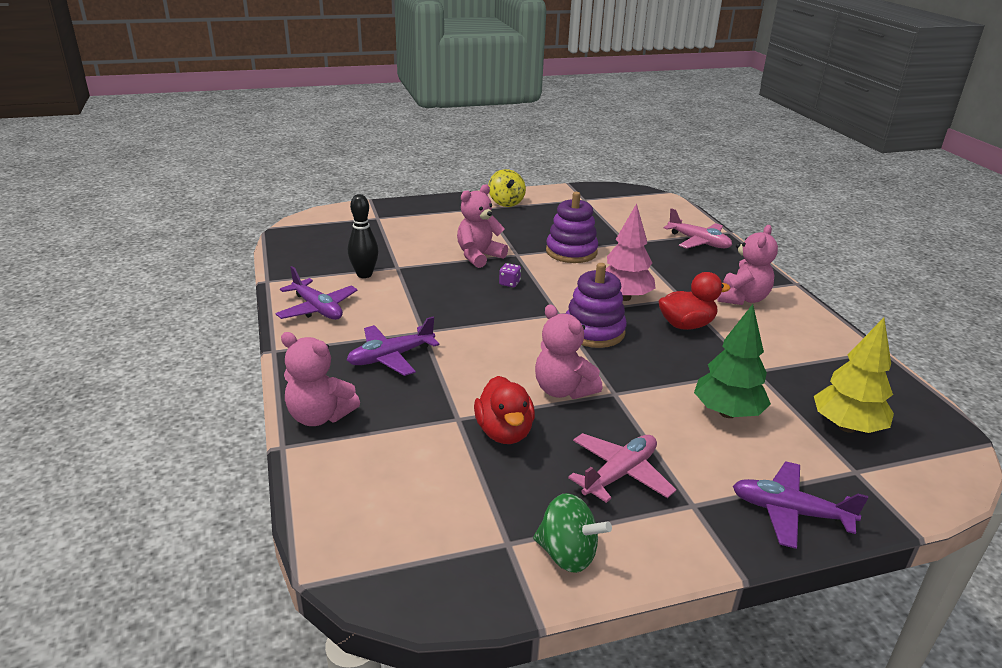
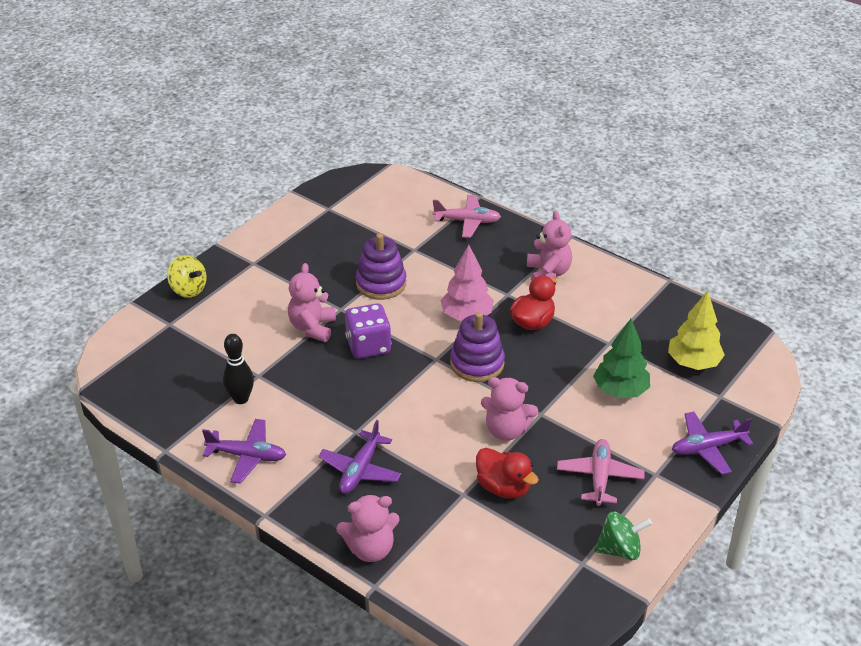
camera: 35 degrees left, 10 degrees up
(506, 203) = (265, 246): yellow spinning top -> yellow spinning top (188, 289)
(509, 283) = (368, 346): purple dice -> purple dice, size x2.29

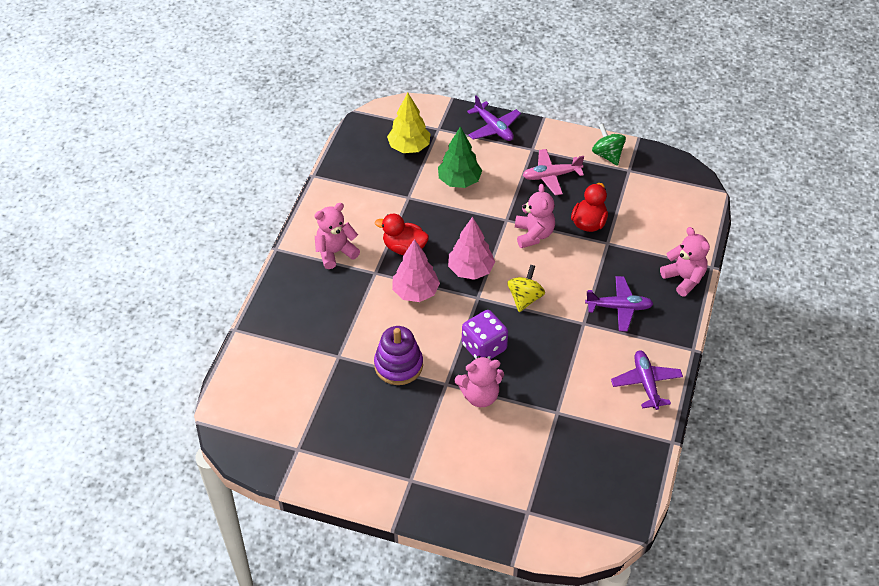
camera: 110 degrees left, 10 degrees up
(188, 289) = (473, 518): yellow spinning top -> yellow spinning top (525, 298)
(241, 399) = (589, 413): black bowling pin -> none
(467, 221) = (279, 328): pink plane -> none
(477, 363) = (470, 270): purple stacking toy -> pink tree

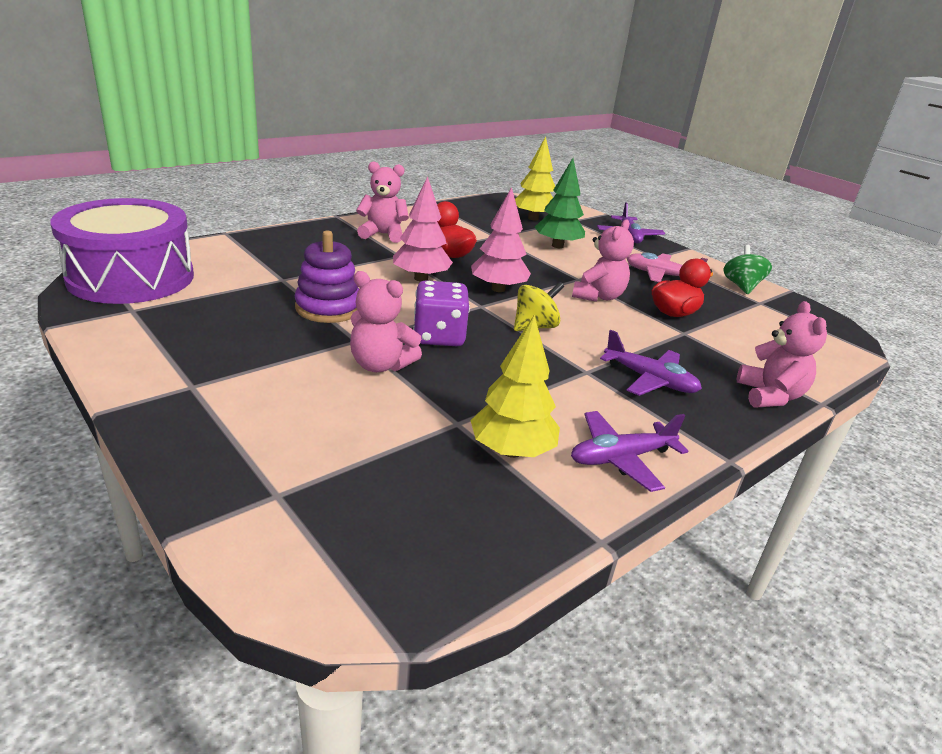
camera: 30 degrees right, 20 degrees down
(252, 422) = (131, 277): none -> purple drum
(596, 413) = (511, 451): none -> yellow tree
(646, 383) = (621, 458): purple plane -> purple plane turned 135 degrees counterclockwise

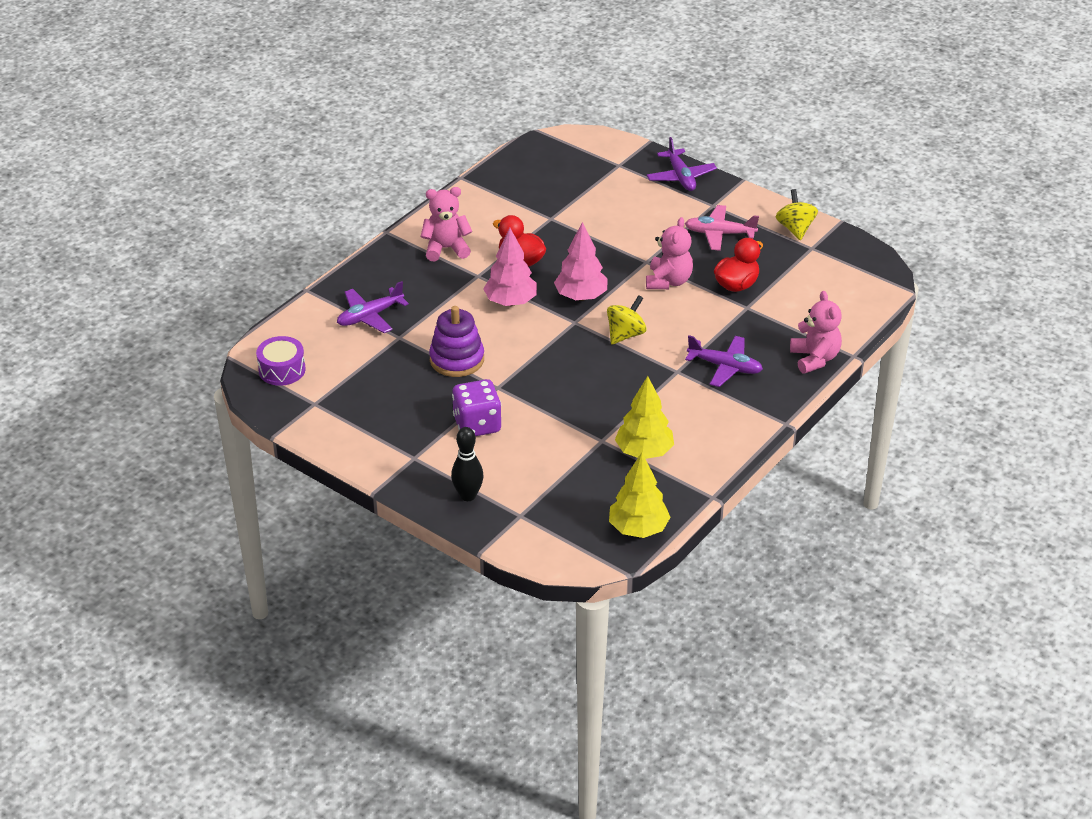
camera: 10 degrees left, 10 degrees up
(131, 277) = (282, 370): purple drum -> purple drum, size x0.47
(221, 448) = (468, 496): none -> black bowling pin
(380, 365) = (527, 406): pink teddy bear -> none
(439, 336) = (556, 366): purple dice -> purple dice (477, 424)
(533, 218) = (577, 174): yellow tree -> yellow tree (638, 529)
(557, 246) = (614, 216): green tree -> none
(621, 458) = (714, 439): purple plane -> purple plane (370, 316)
(741, 286) = (795, 228): green spinning top -> yellow spinning top

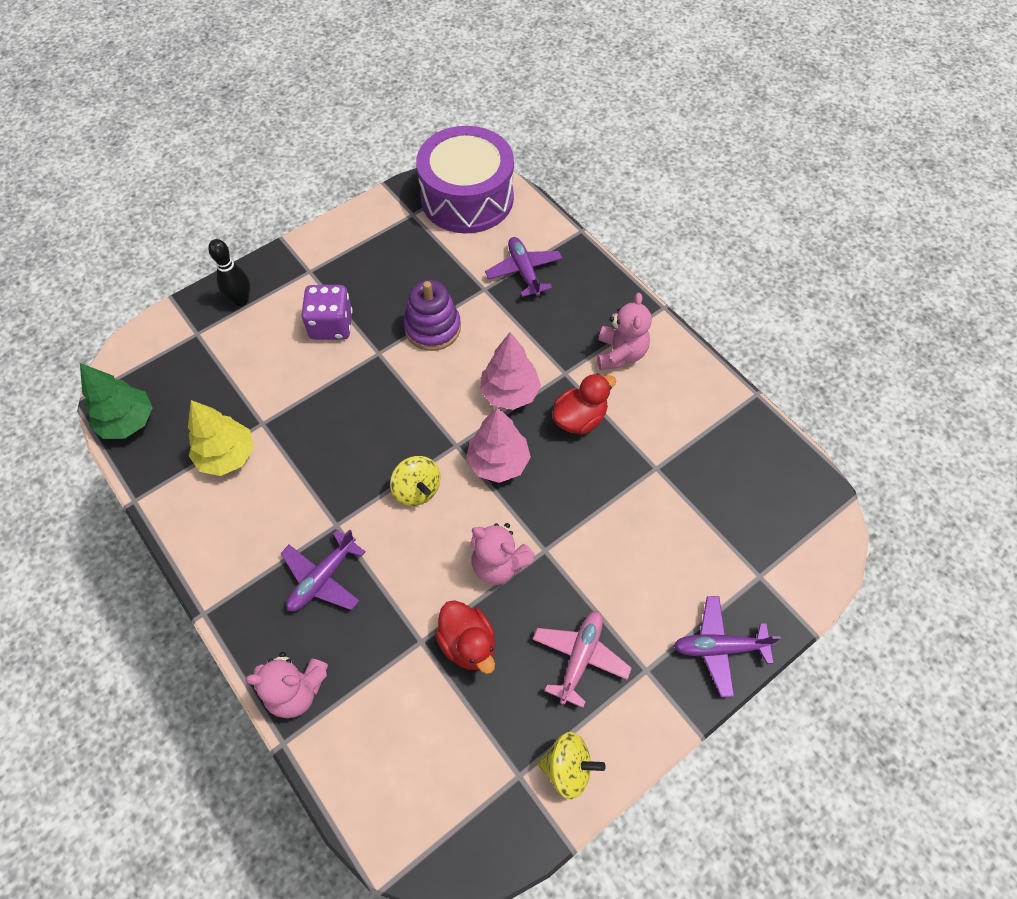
camera: 105 degrees right, 20 degrees up
(282, 370) = (467, 198): purple drum -> purple drum, size x2.14
(638, 529) = (128, 422): yellow tree -> green tree

